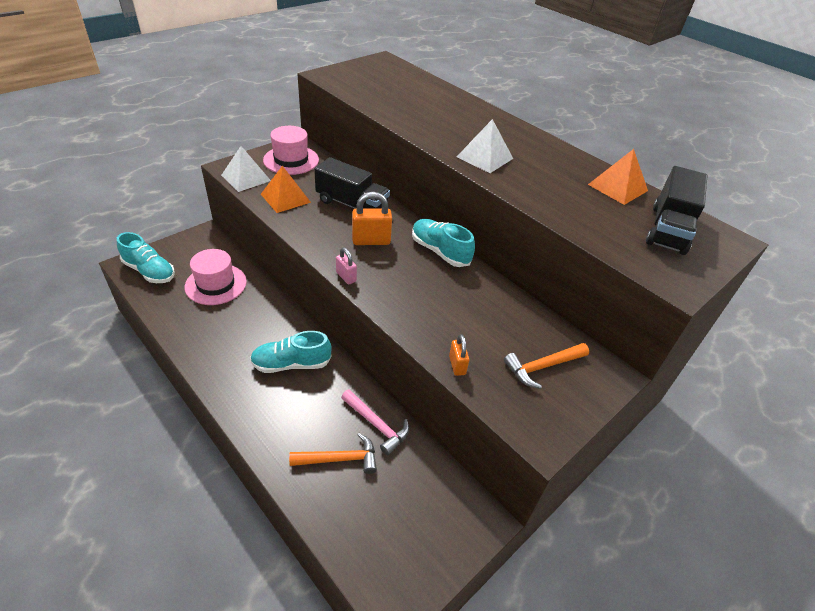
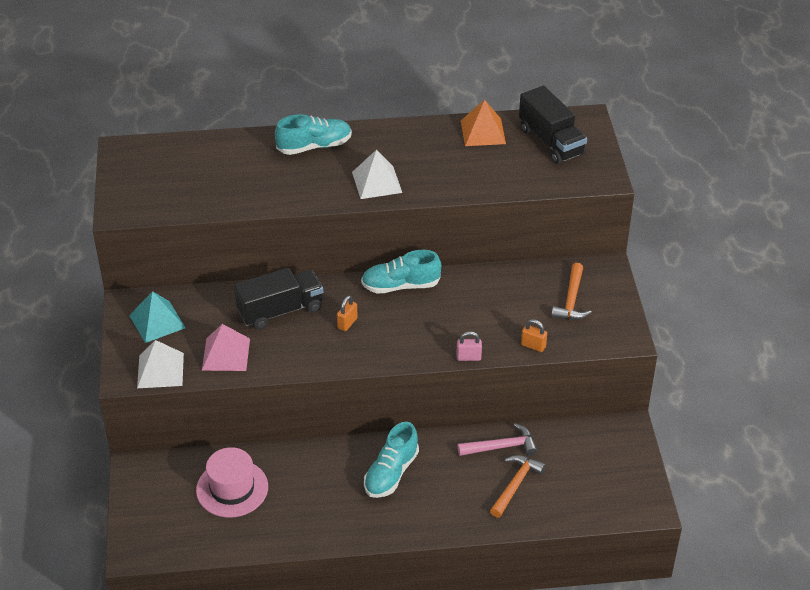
camera: 50 degrees left, 0 degrees up
(149, 271) = (162, 536): turquoise shoe -> turquoise shoe (314, 146)
(285, 198) = (226, 354): orange pyramid -> pink pyramid
(291, 160) = (157, 321): pink hat -> turquoise pyramid
(346, 277) = (382, 362): pink padlock -> pink padlock (468, 357)
(371, 241) = (347, 323): orange padlock -> orange padlock, size x0.58

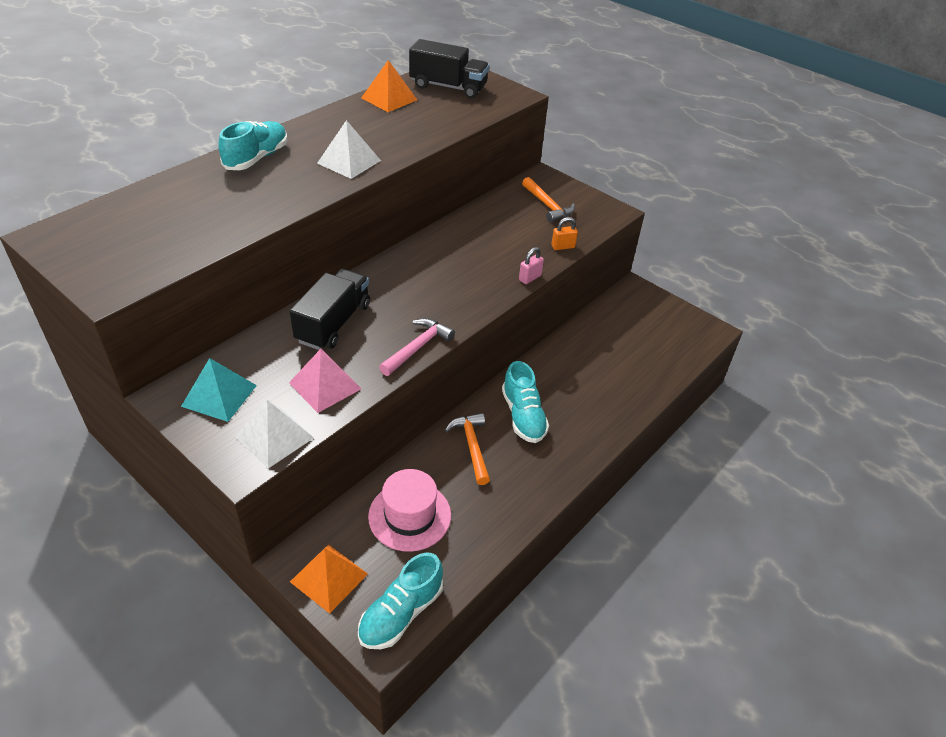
camera: 45 degrees left, 0 degrees up
(144, 492) = (328, 577): none -> orange pyramid
(347, 323) = (404, 303): orange padlock -> none
(400, 286) = (413, 255): turquoise shoe -> turquoise shoe (401, 613)
(501, 447) = (575, 348): pink hammer -> pink hammer (417, 347)
(515, 485) = (616, 368): orange hammer -> orange hammer (472, 446)

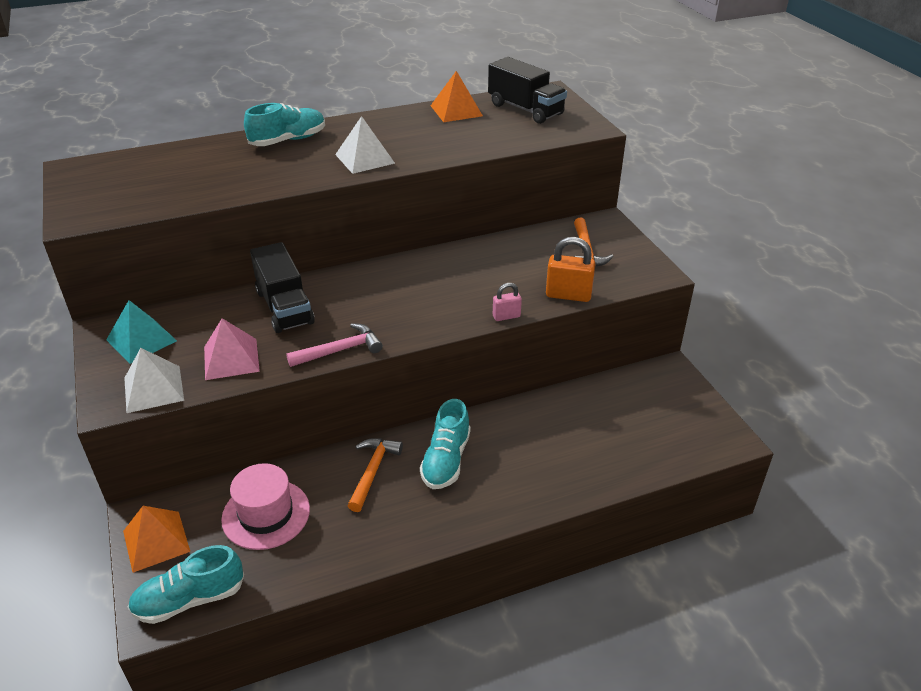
camera: 30 degrees right, 5 degrees down
(333, 323) = (284, 307): black truck -> black truck turned 105 degrees clockwise
(563, 247) = (568, 295): orange padlock -> orange padlock, size x1.71

